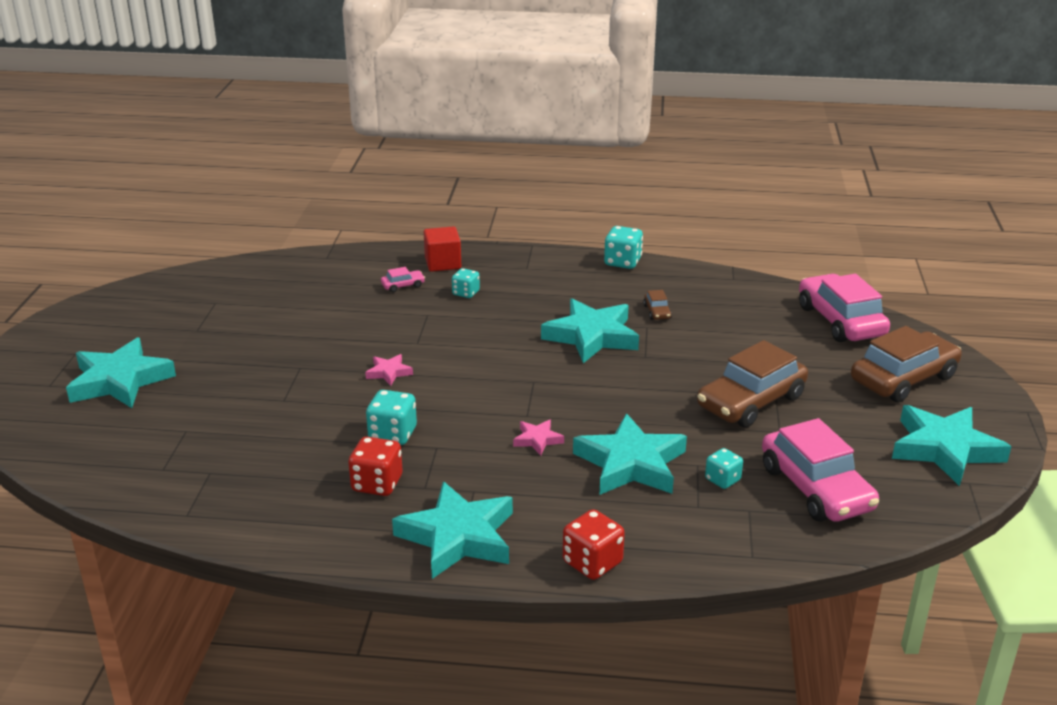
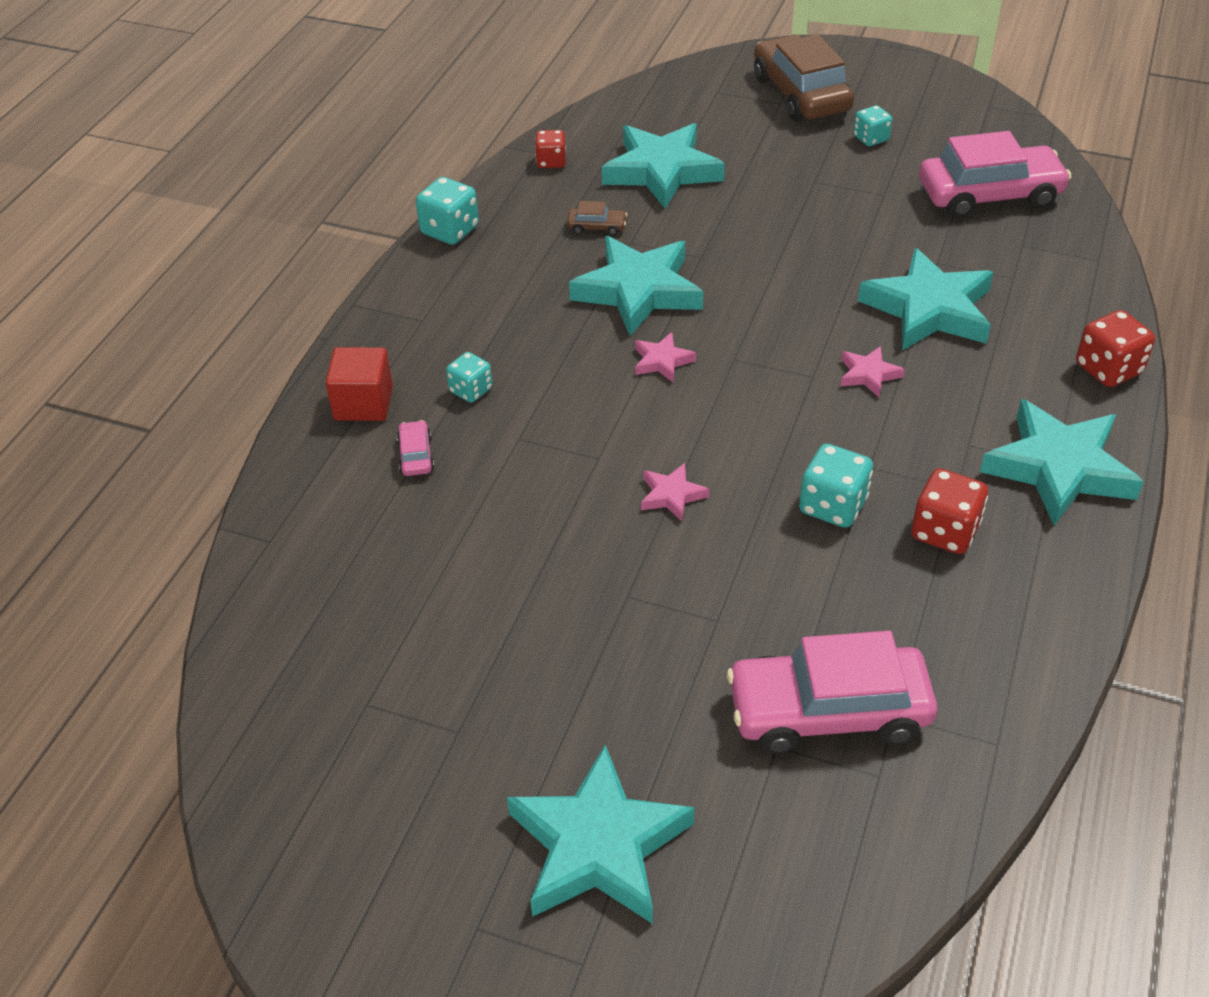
camera: 75 degrees left, 15 degrees up
(519, 354) = (662, 361): none -> pink star
(722, 480) = (967, 251): turquoise dice -> turquoise dice (870, 138)
(725, 285) = (551, 162): none -> red dice
(751, 401) = (821, 200): brown car -> none
(840, 321) = (669, 102): pink car -> pink car (828, 711)
(944, 449) = (932, 104): turquoise star -> turquoise star (661, 171)

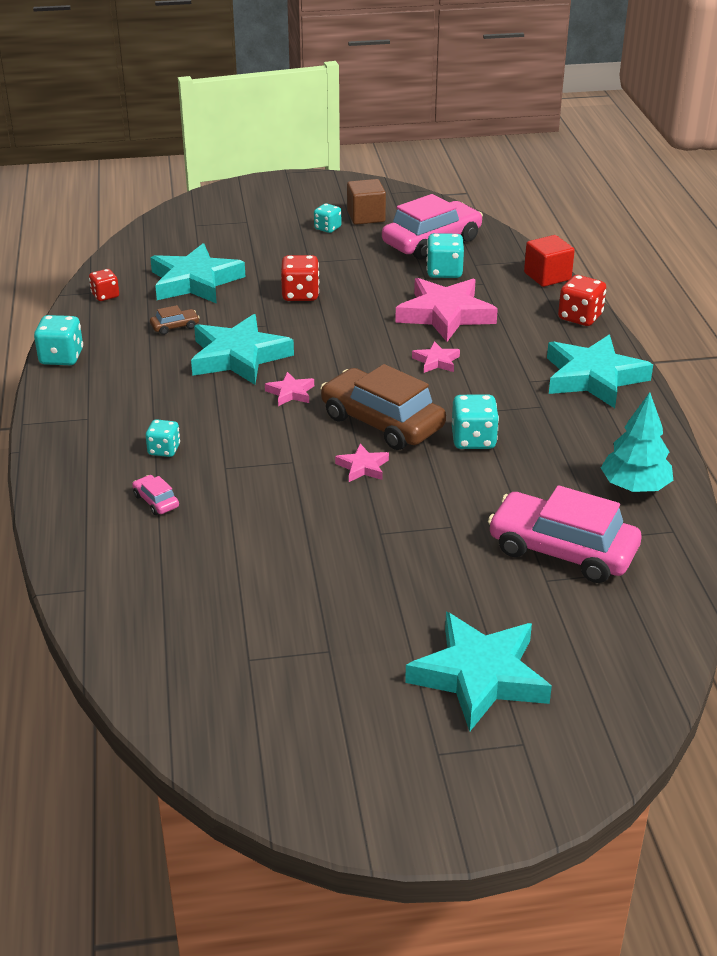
camera: 30 degrees left, 10 degrees down
(363, 403) = (86, 482): red cube -> red cube (547, 276)
(801, 94) = (257, 213): brown car -> brown car (382, 422)
(828, 711) = (562, 550): pink car -> pink car turned 60 degrees clockwise
(929, 309) = (445, 315): turquoise star -> pink star
(931, 134) = (366, 216): none -> brown cube
(944, 531) = (553, 432): red dice -> red dice (300, 294)
(973, 245) = (444, 272): none -> turquoise dice
(993, 655) = (634, 487): none -> turquoise tree

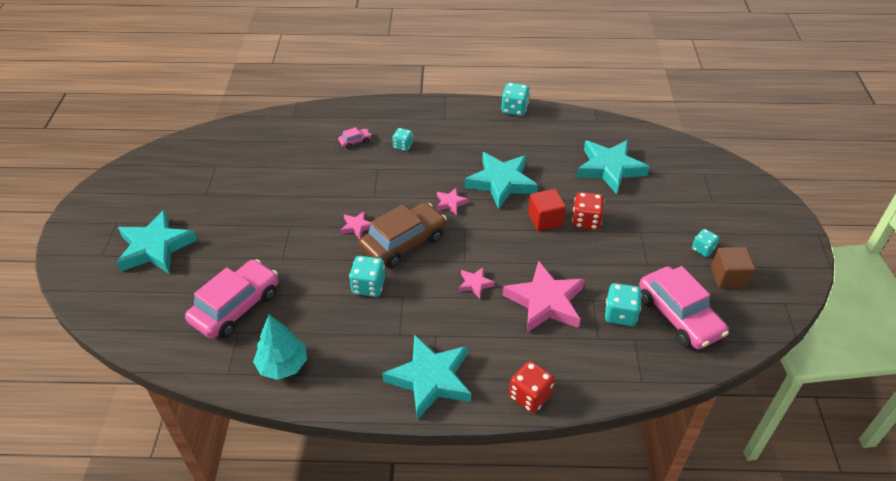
camera: 100 degrees right, 10 degrees up
(105, 295) = (592, 127): red dice -> none
(175, 326) = (545, 156): brown car -> none
(547, 276) = (609, 390): red cube -> red cube (545, 220)

